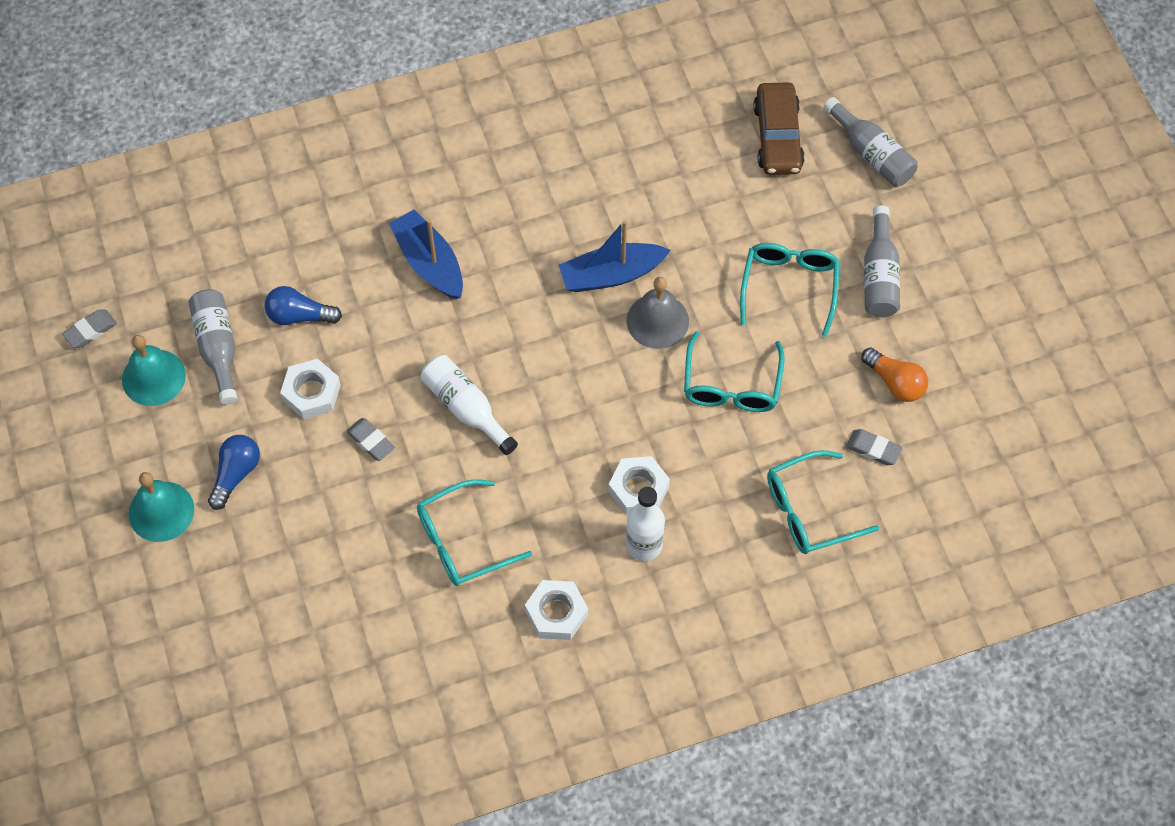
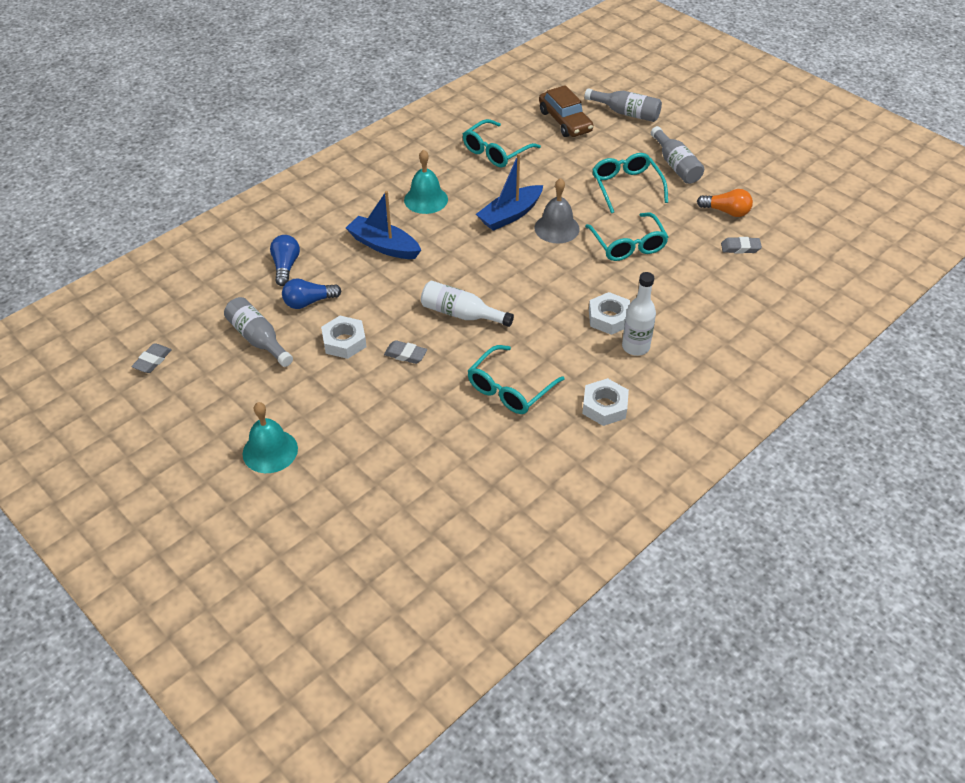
camera: 25 degrees left, 15 degrees down
(153, 377) = (218, 372): turquoise bell -> turquoise bell (426, 199)
(236, 474) = (316, 408): blue light bulb -> blue light bulb (286, 266)
(809, 511) = (727, 292): turquoise glasses -> turquoise glasses (496, 151)

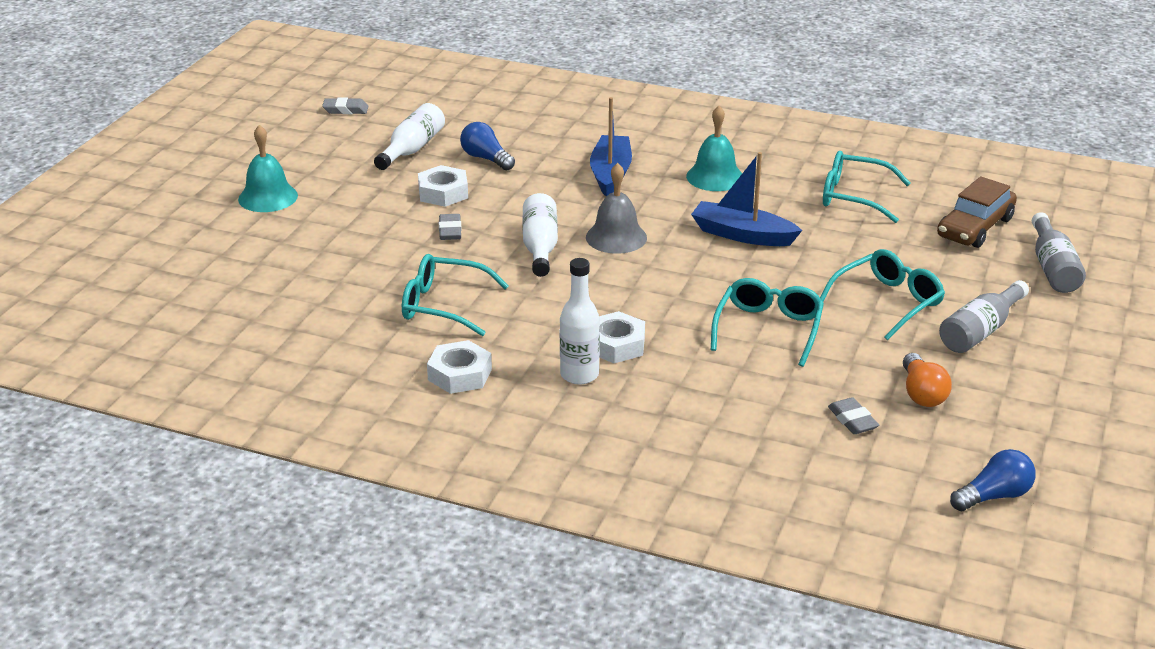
camera: 65 degrees right, 15 degrees down
(258, 339) = (412, 149): grey bottle -> white bottle
(286, 266) = (528, 132): blue light bulb -> blue light bulb (994, 496)
(557, 228) = (749, 271): grey bell -> grey bell (616, 237)
(628, 245) = (768, 329): turquoise glasses -> turquoise glasses turned 150 degrees clockwise

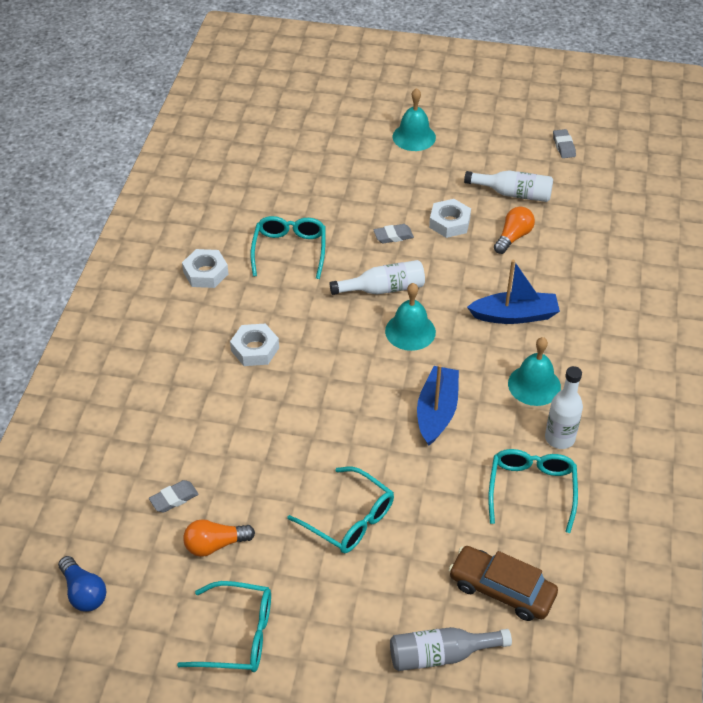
camera: 80 degrees right, 15 degrees up
(486, 158) = (513, 237): blue light bulb -> orange light bulb
(579, 375) = (213, 334): white bottle -> white bottle (559, 438)
(616, 237) = (410, 331): grey bell -> turquoise bell
(768, 329) = (292, 439): turquoise glasses -> turquoise glasses (238, 635)
(980, 331) = (316, 589): grey bottle -> none

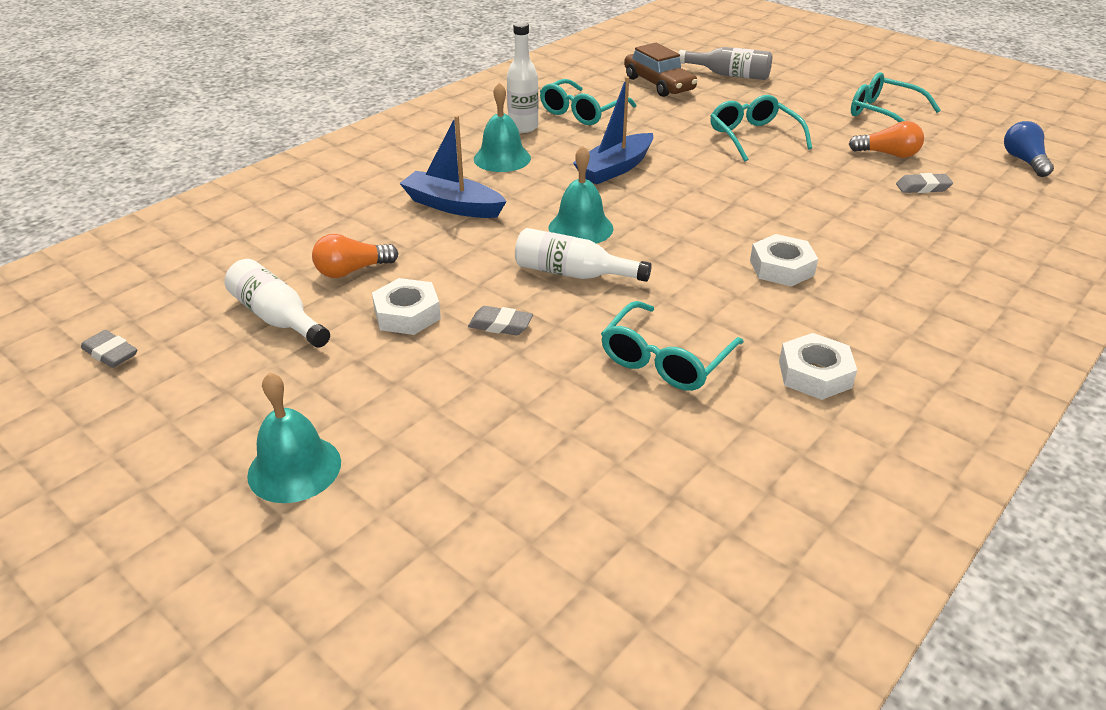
camera: 150 degrees left, 10 degrees down
(563, 146) = (110, 353): grey eraser -> grey eraser turned 75 degrees counterclockwise

